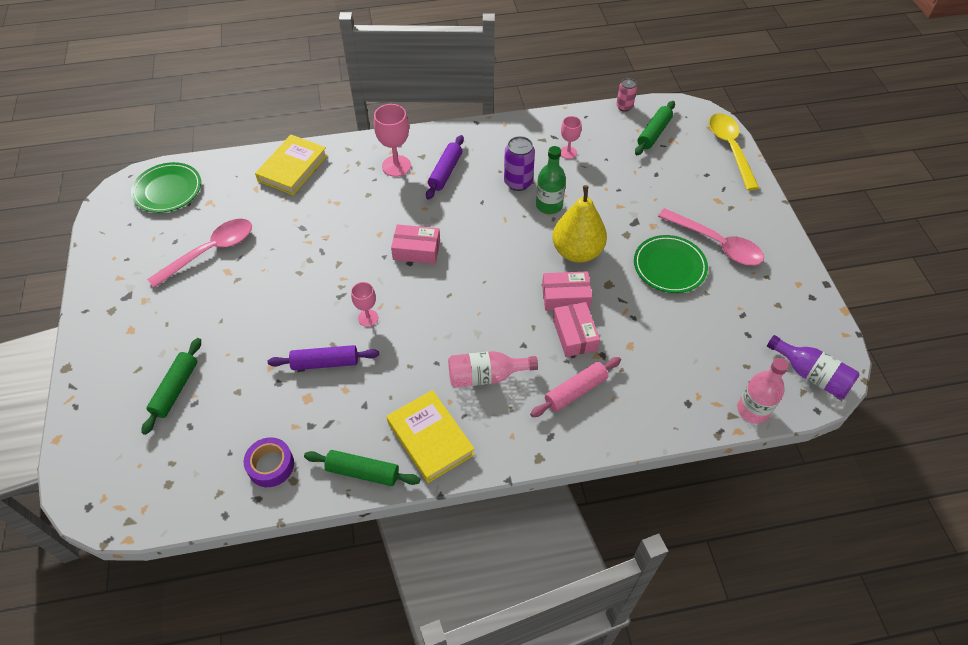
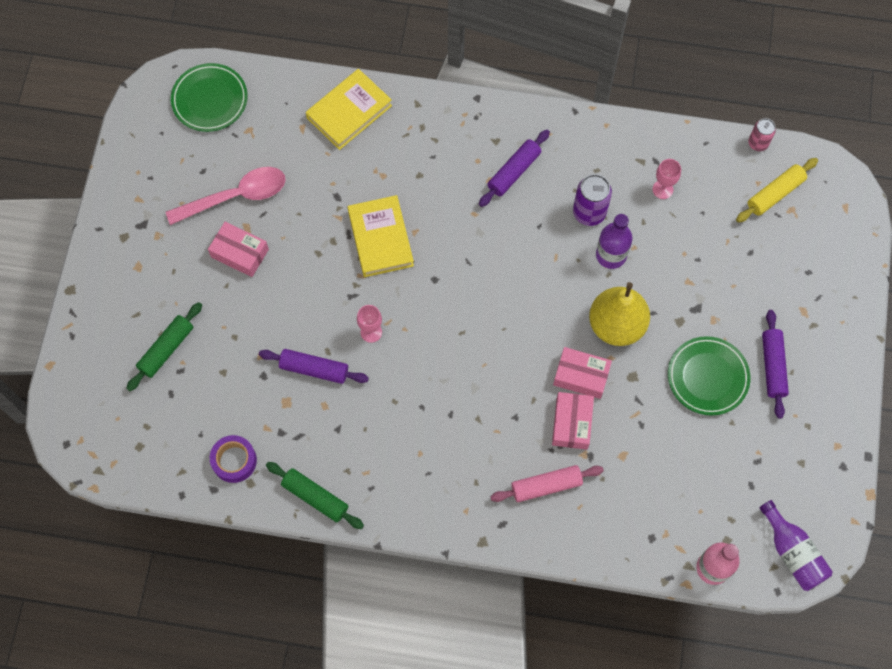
camera: 20 degrees right, 15 degrees up
(396, 166) = (462, 145): pink goblet -> none
(416, 250) = (447, 266): pink box -> pink box (239, 253)
(430, 438) = (388, 485): yellow book -> yellow book (380, 238)
(486, 376) = (465, 439): pink bottle -> none
(549, 205) = (611, 255): green bottle -> purple bottle
(653, 133) = (775, 194): green rolling pin -> yellow rolling pin
(716, 244) = (773, 366): pink spoon -> purple rolling pin
(730, 149) = (854, 245): yellow spoon -> none

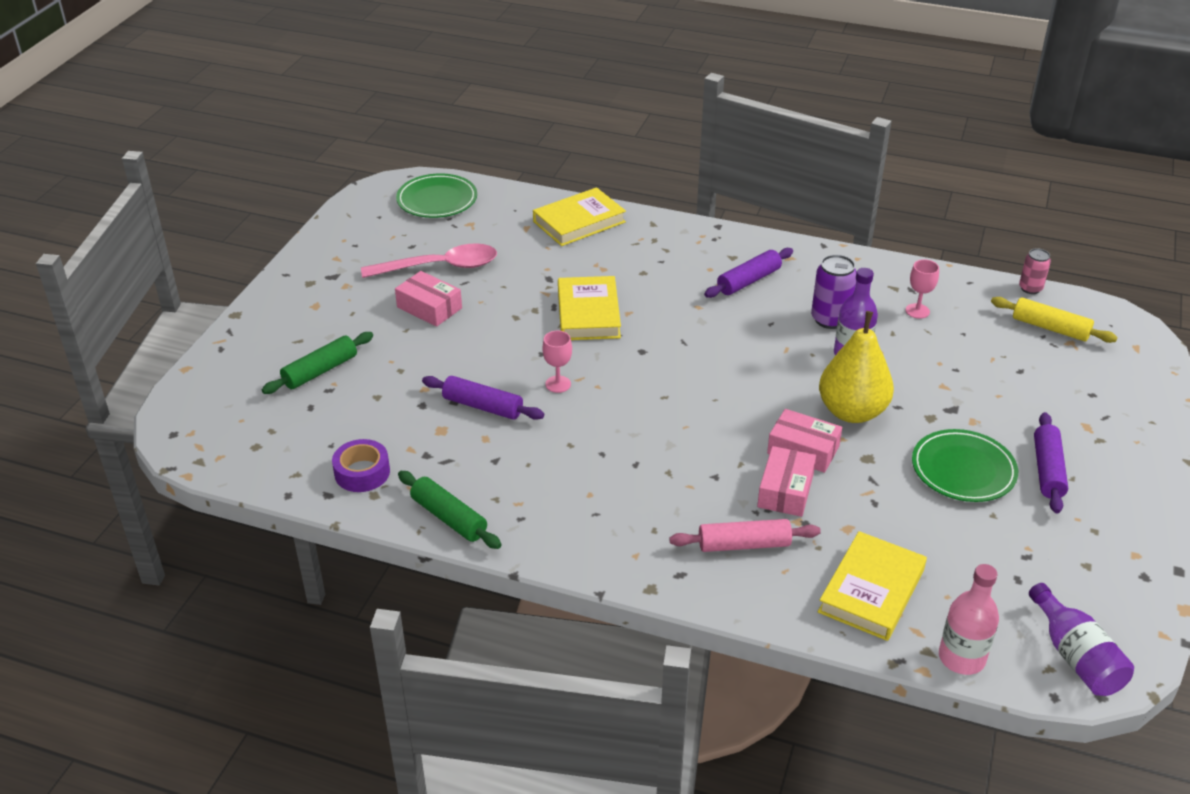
camera: 10 degrees right, 30 degrees down
(645, 515) = (871, 591): none -> yellow book
(775, 194) = (1050, 328): yellow rolling pin -> yellow rolling pin turned 60 degrees clockwise

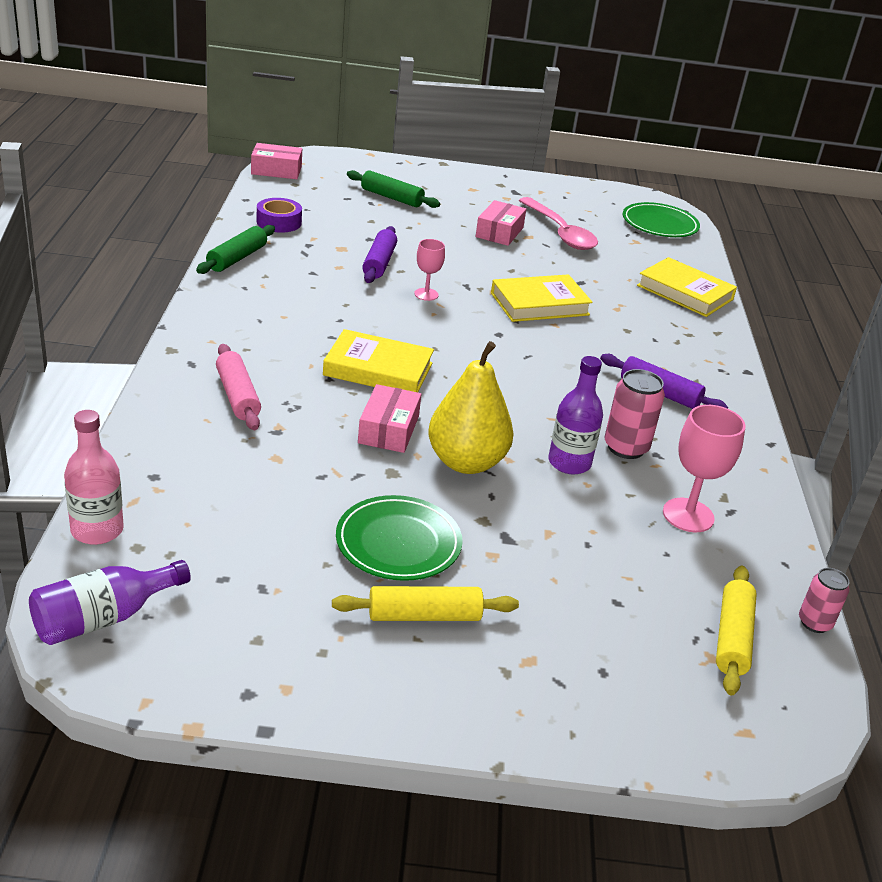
camera: 70 degrees right, 5 degrees down
(785, 490) = (322, 419): pink box -> pink box (276, 170)
(830, 319) = (626, 448): purple can -> pink can
(871, 591) = (187, 472): yellow book -> yellow book (378, 369)
(917, 311) = (688, 515): pink goblet -> pink goblet, size x1.65
(1048, 470) = (424, 616): purple rolling pin -> yellow rolling pin

